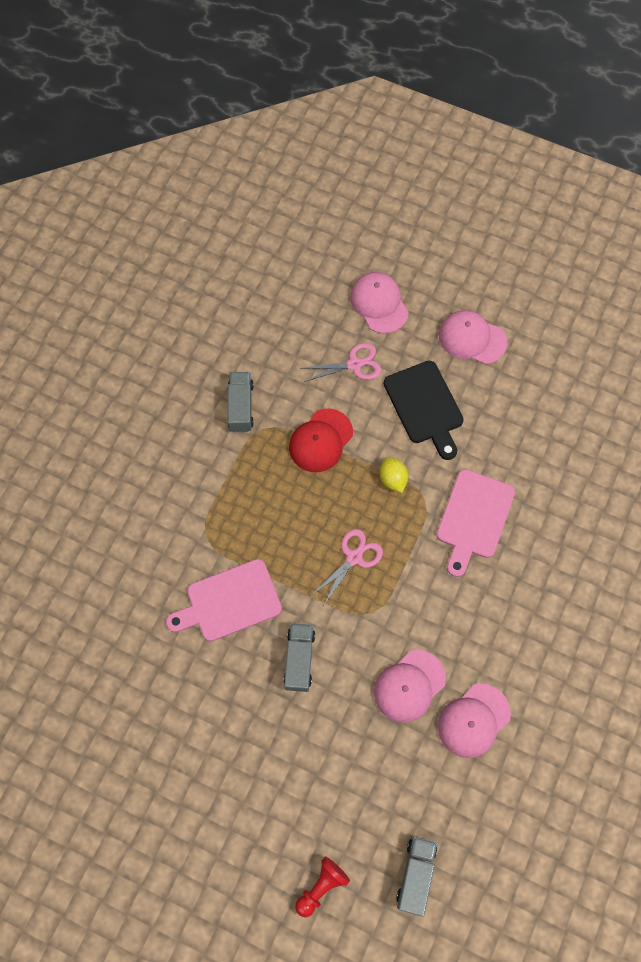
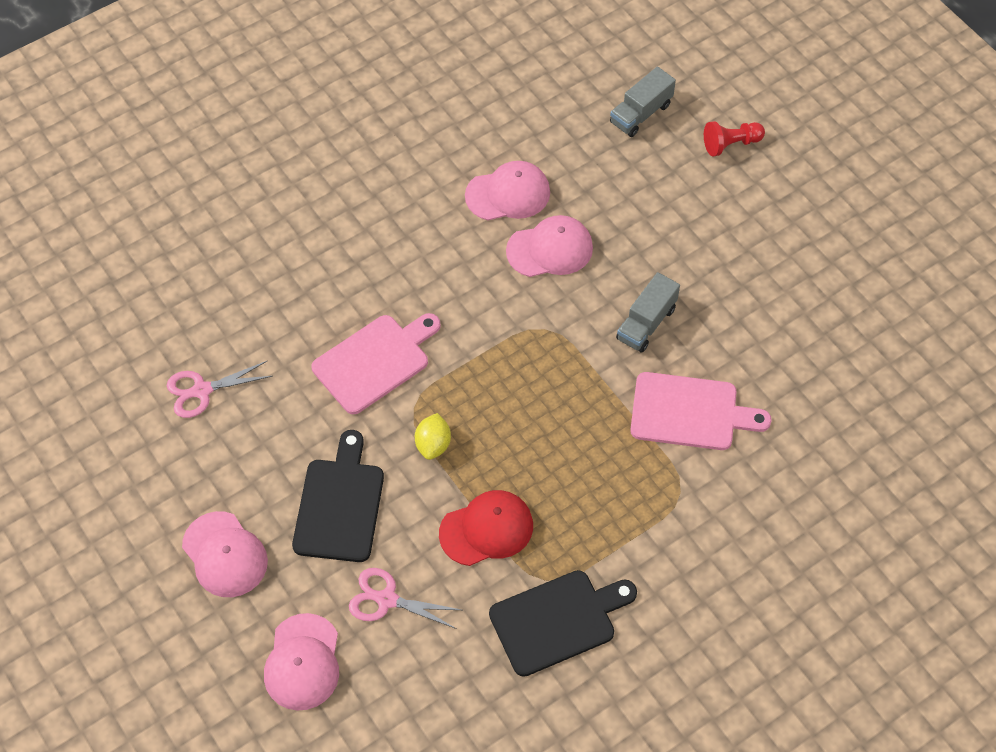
camera: 150 degrees left, 10 degrees down
(241, 407) = (558, 620): grey truck -> black cutting board
(354, 557) = (529, 388): pink scissors -> pink scissors (202, 390)

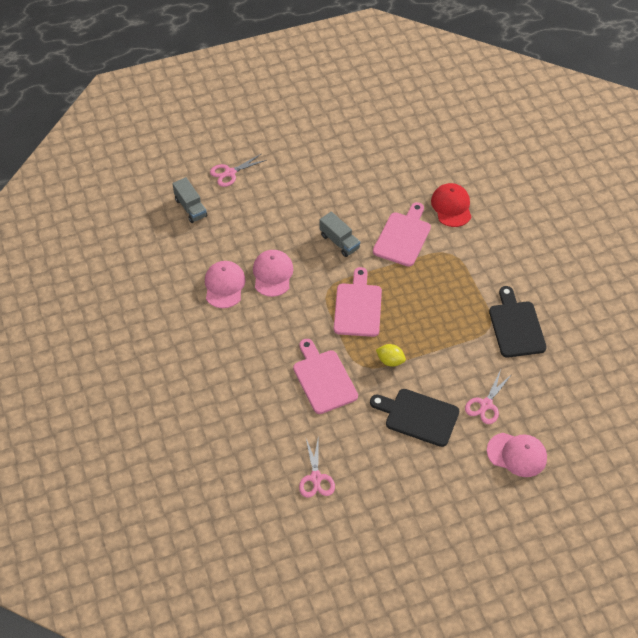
camera: 75 degrees left, 5 degrees down
(225, 555) = (437, 484): pink cap -> none
(487, 529) = (452, 346): red cap -> red cap (451, 206)
(524, 378) = (358, 307): none -> pink cutting board
(730, 144) = (230, 173): red pawn -> pink scissors

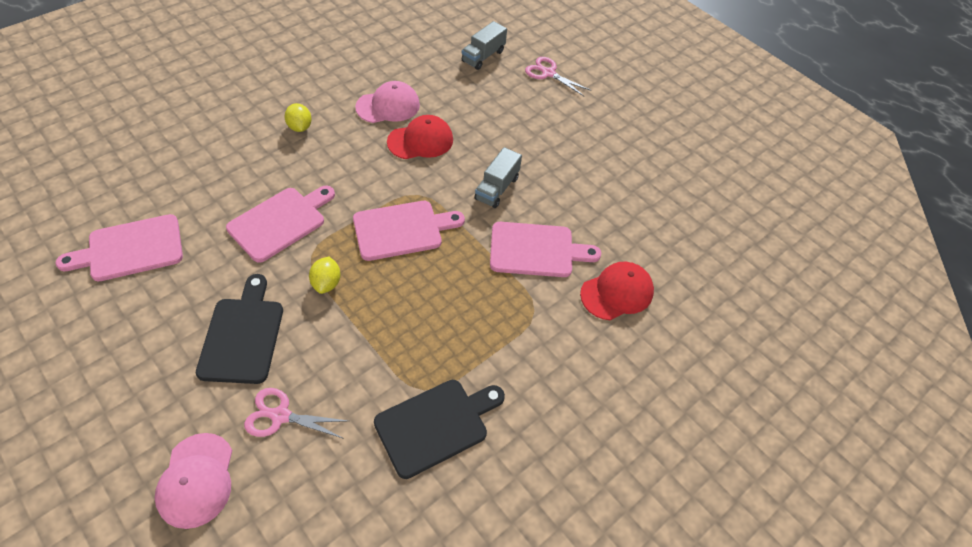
camera: 65 degrees right, 0 degrees up
(225, 349) = (300, 127): none -> yellow lemon
(272, 274) = (420, 141): pink cap -> red cap
(316, 478) = (130, 249): pink scissors -> pink cutting board

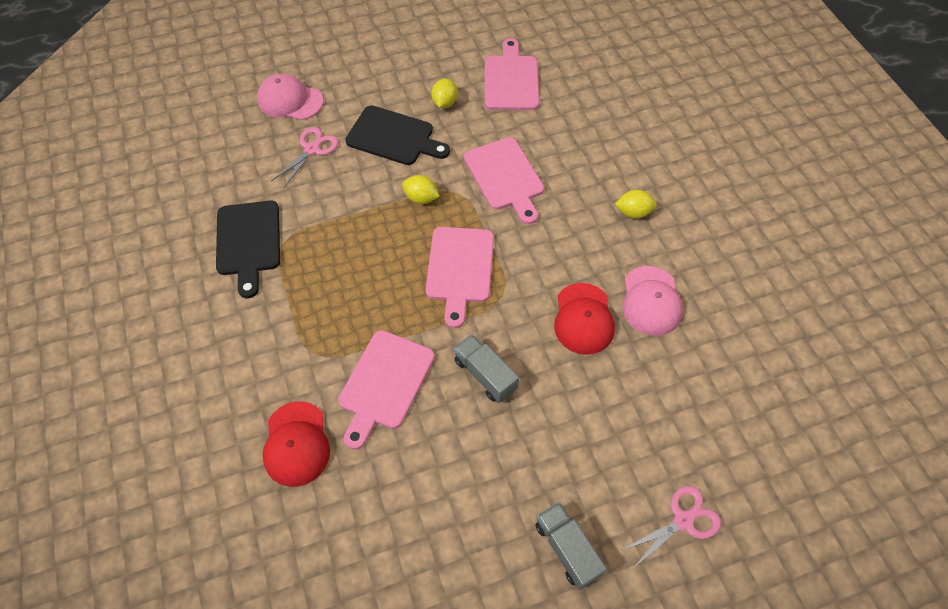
camera: 115 degrees right, 5 degrees up
(177, 302) = (444, 103): none -> yellow lemon
(483, 56) = (734, 441): grey truck -> grey truck (567, 549)

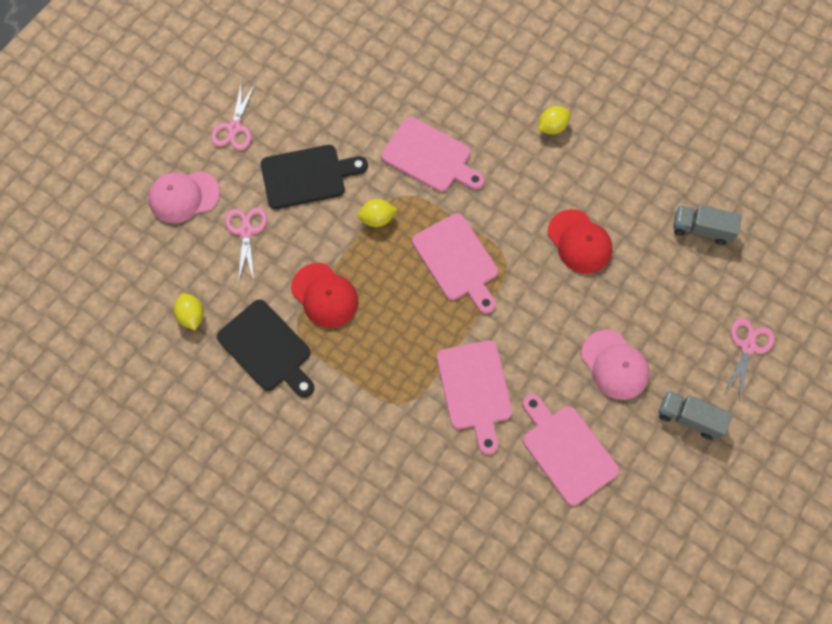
camera: 35 degrees left, 10 degrees up
(296, 444) = (448, 478): red cap -> red cap (325, 295)
(369, 75) = (234, 128): none -> pink scissors
(444, 103) = (324, 116): yellow lemon -> yellow lemon (191, 316)
(485, 375) = (542, 333): grey truck -> grey truck (701, 229)
(511, 80) = (363, 59): pink cutting board -> pink cutting board (566, 451)
(651, 301) = (617, 195): pink cap -> pink cap (615, 365)

